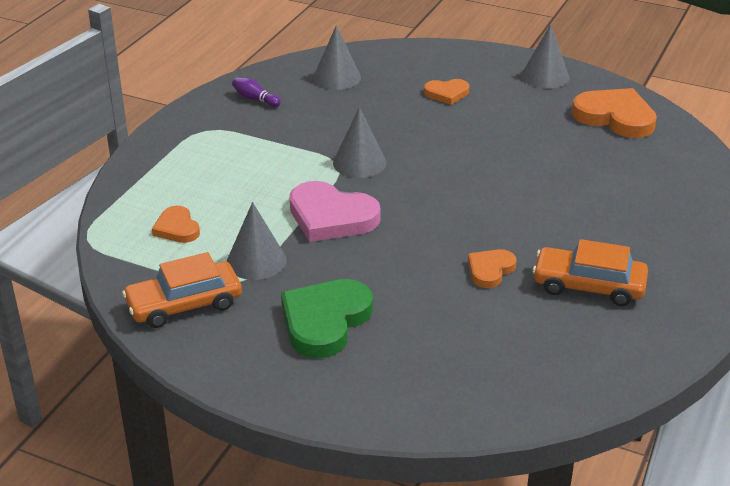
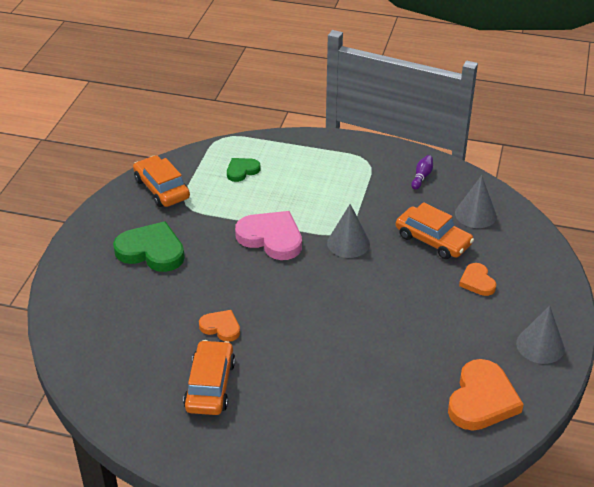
camera: 80 degrees right, 5 degrees up
(177, 228) = (242, 171): orange heart -> green heart
(256, 261) = (212, 211): grey cone -> none
(331, 217) = (271, 238): pink heart -> pink heart turned 105 degrees clockwise
(372, 108) = (433, 240): none -> orange car

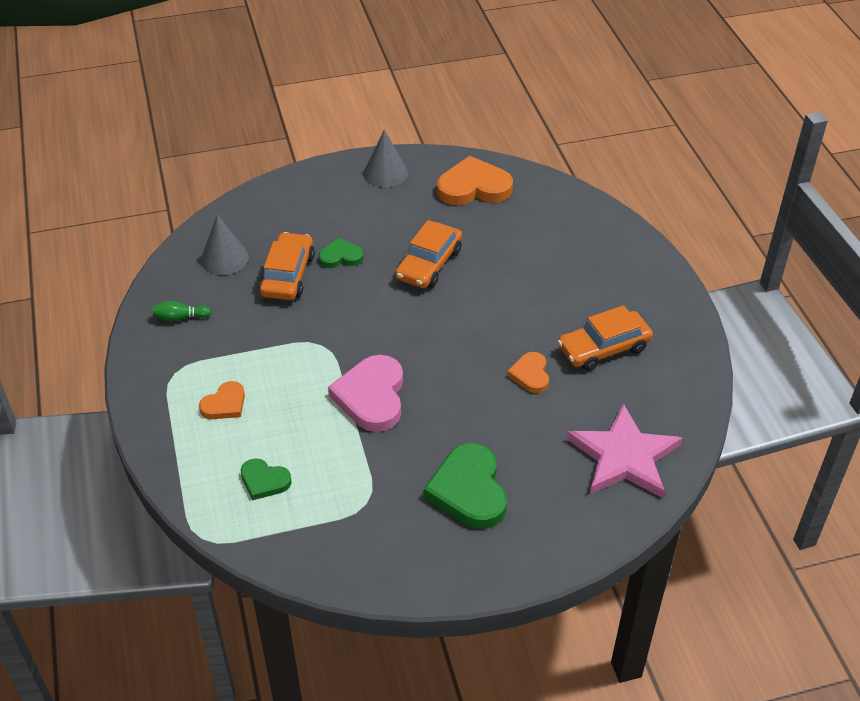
camera: 120 degrees left, 5 degrees up
(102, 340) = (624, 456): none -> pink star
(162, 189) = (352, 544): orange car -> orange car (429, 264)
(348, 243) = (336, 333): grey cone -> none
(422, 177) = (180, 317): purple bowling pin -> green bowling pin
(436, 275) = (341, 256): none -> green heart
(477, 282) = (330, 228): orange heart -> orange heart (225, 404)

